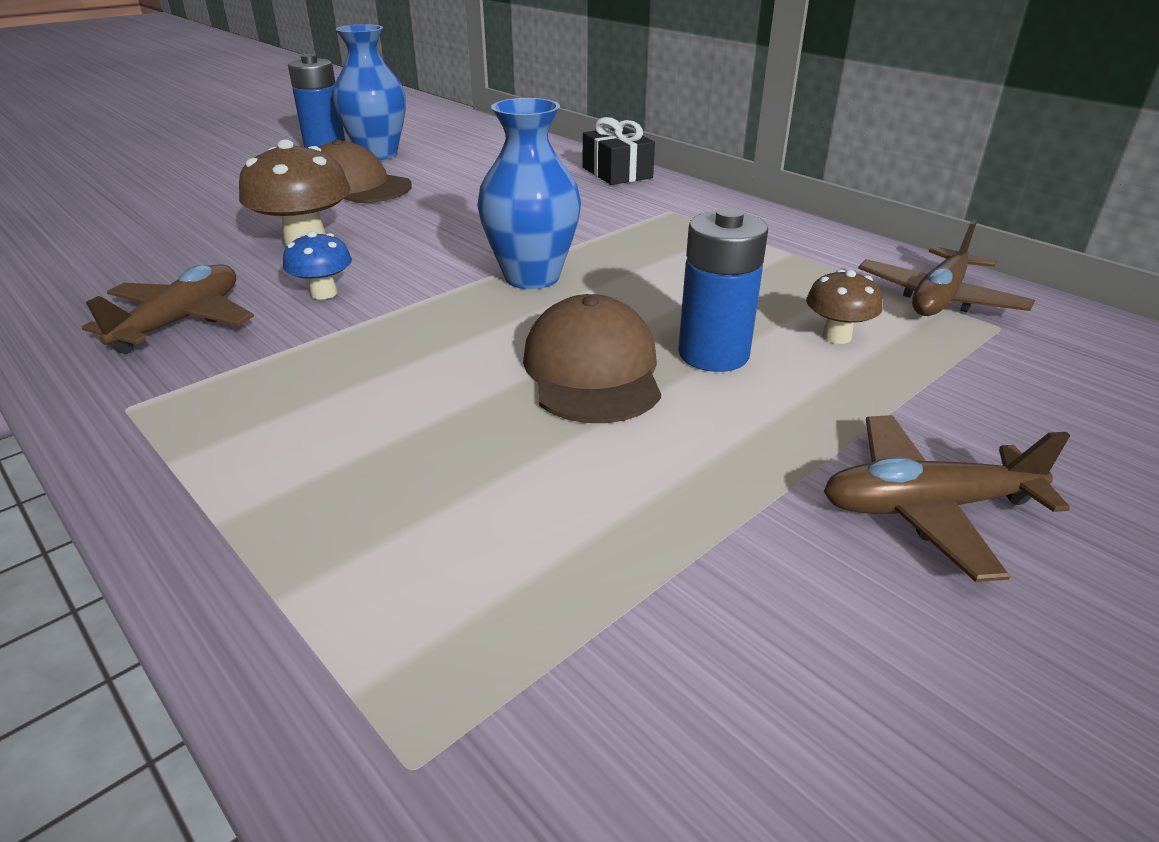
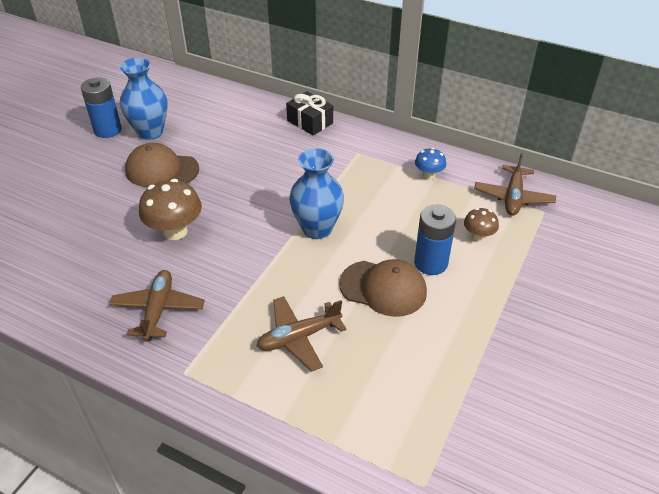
camera: 20 degrees left, 10 degrees up
(324, 293) = (217, 269): blue mushroom -> blue mushroom (428, 175)
(592, 370) = (383, 288): brown cap -> brown cap turned 135 degrees clockwise
(926, 507) = (544, 327): brown plane -> brown plane (299, 337)

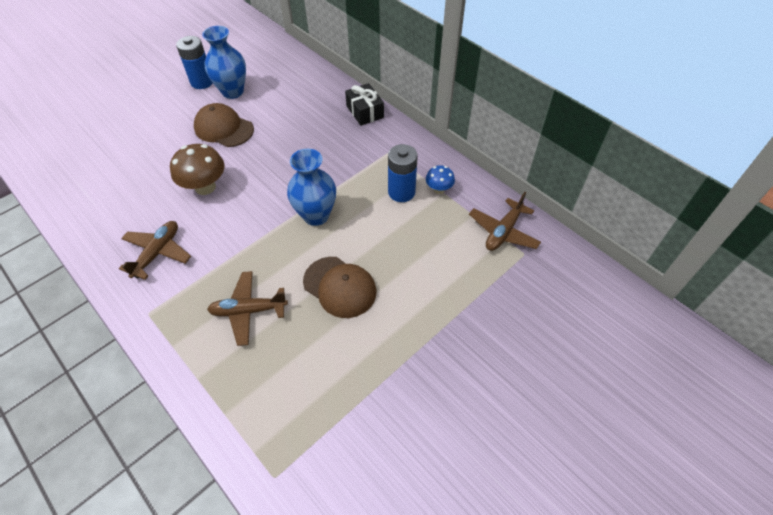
camera: 20 degrees right, 10 degrees up
(430, 263) = (393, 275): blue battery -> blue battery (401, 192)
(478, 236) = (449, 262): brown mushroom -> none

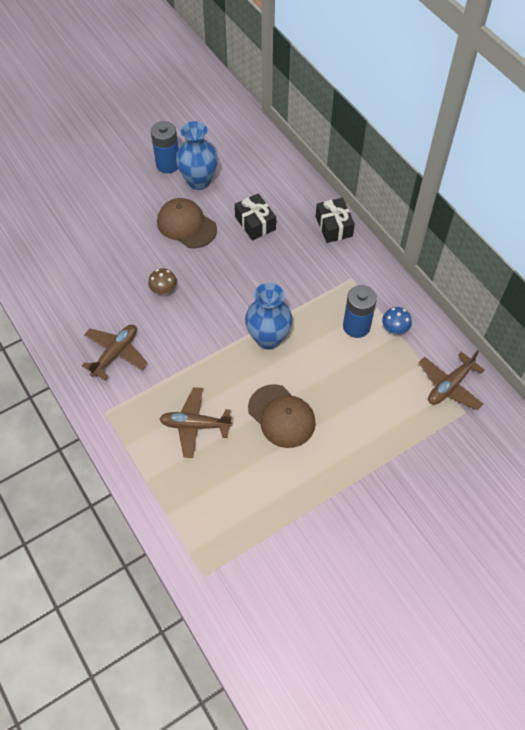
camera: 10 degrees right, 5 degrees up
(205, 187) = (164, 290): brown mushroom -> brown mushroom, size x0.56
(290, 118) = (255, 223): none -> black gift

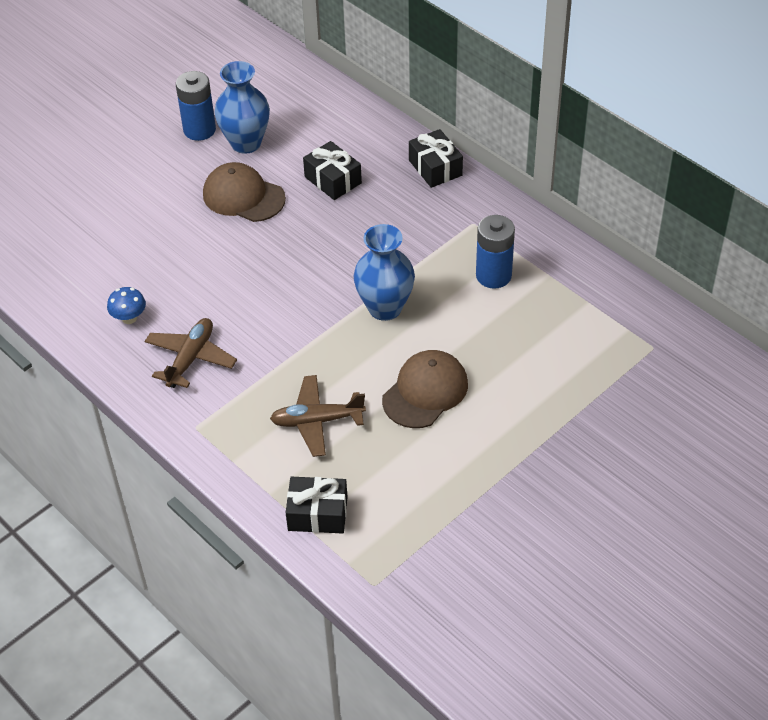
camera: 10 degrees left, 10 degrees down
(164, 290) = (234, 276): brown mushroom -> none
(176, 505) = (317, 514): none -> black gift
(281, 416) = (425, 391): brown cap -> brown cap turned 90 degrees counterclockwise
(394, 329) = (542, 270): blue mushroom -> blue mushroom (129, 318)
(449, 385) = (627, 321): brown plane -> none

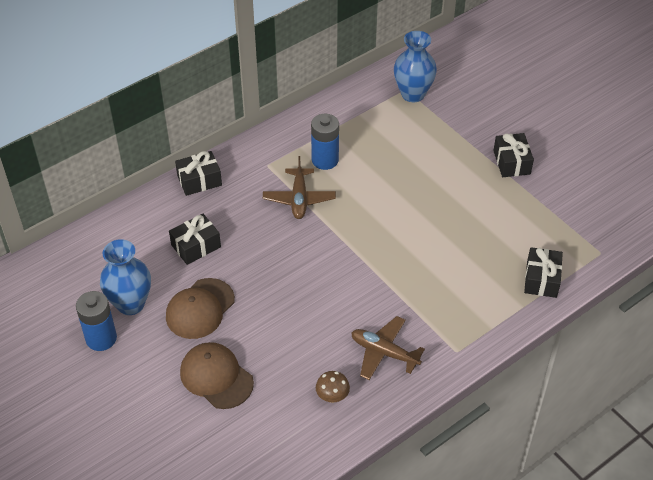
camera: 85 degrees left, 0 degrees up
(129, 318) = (332, 396): blue mushroom -> brown mushroom
(317, 421) = (456, 274): brown plane -> brown plane (299, 199)
(385, 308) = (347, 225): blue vase -> blue vase (413, 94)
(425, 391) = (433, 209): brown cap -> brown cap (216, 377)
(533, 476) = (511, 162): none -> black gift

